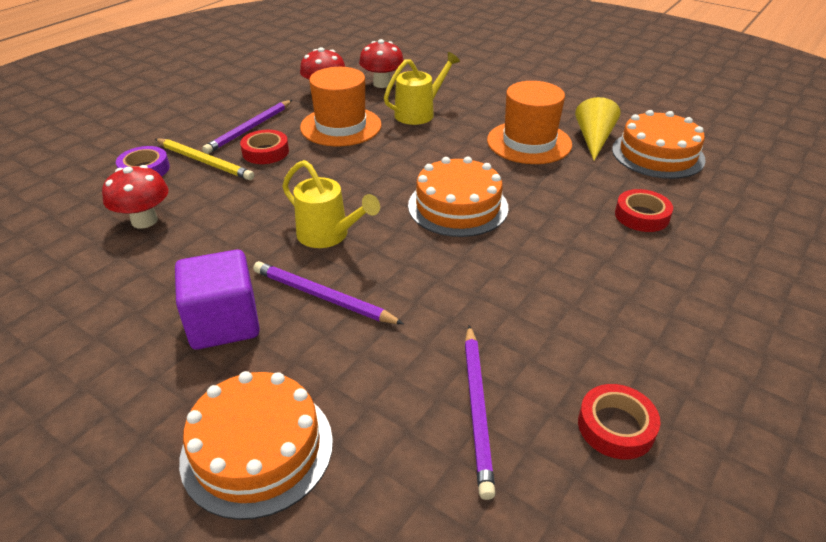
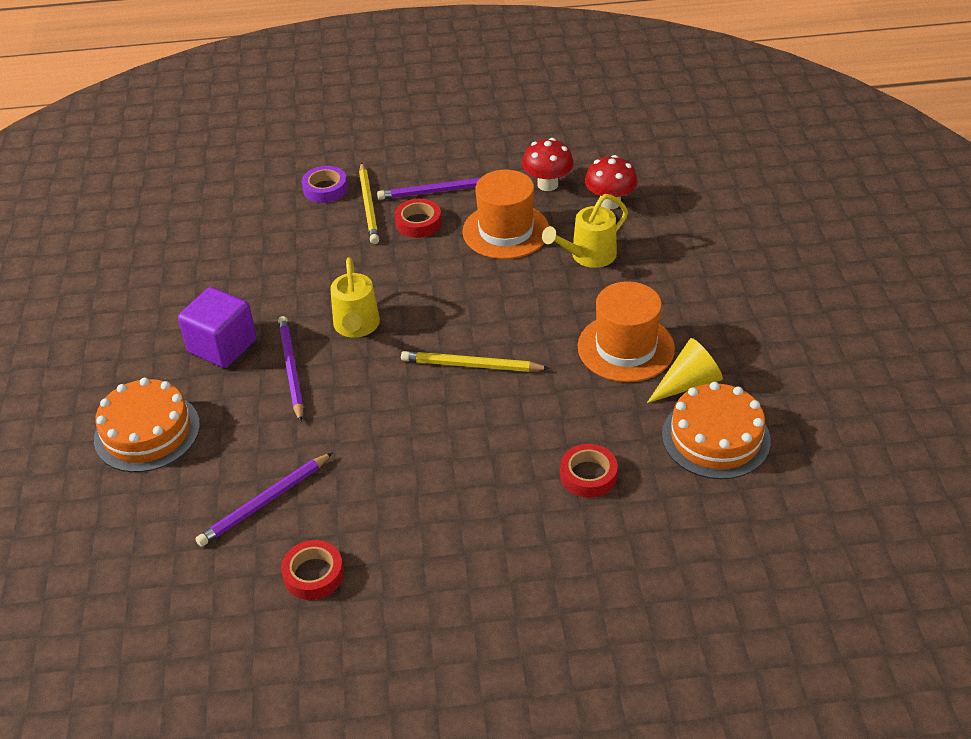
camera: 50 degrees right, 5 degrees up
(144, 221) = (273, 236): red mushroom -> none
(419, 113) = (588, 256): yellow watering can -> yellow watering can turned 135 degrees clockwise
(458, 206) = (471, 365): orange cake -> yellow pencil

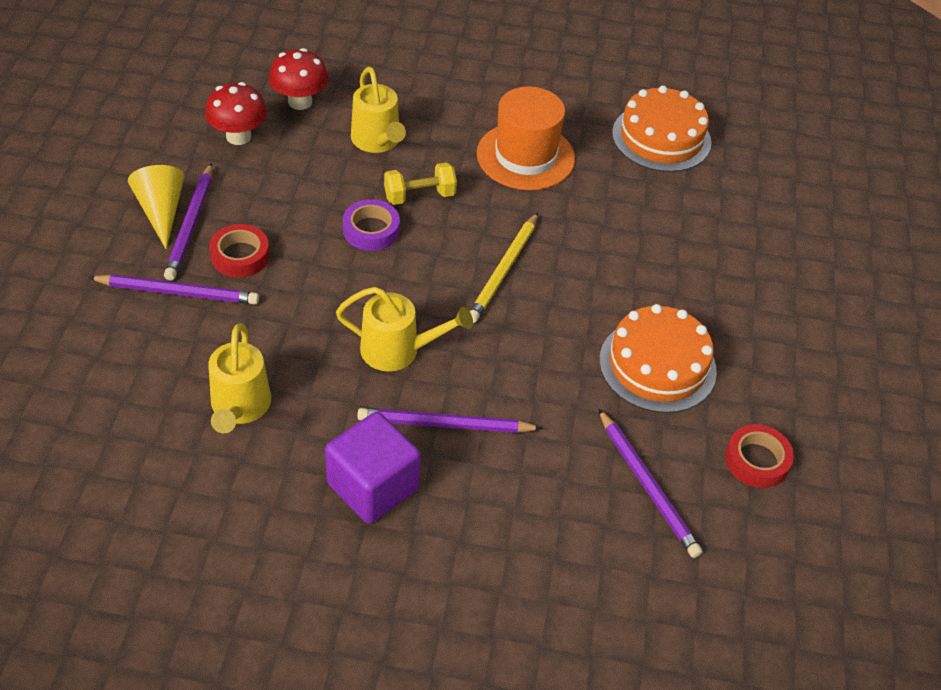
camera: 80 degrees left, 5 degrees up
(147, 432) = (497, 589): orange cake -> orange cake (657, 365)
(273, 264) = (239, 408): none -> yellow watering can
(325, 189) = (113, 326): purple tape -> purple tape (371, 230)
(369, 206) = (178, 292): yellow pencil -> purple pencil
(506, 231) = (300, 189): orange hat -> none
(535, 296) = (419, 196): none -> yellow dumbbell
(588, 475) = (682, 228): red tape -> none
(688, 383) = (589, 133): yellow cone -> yellow cone (161, 211)

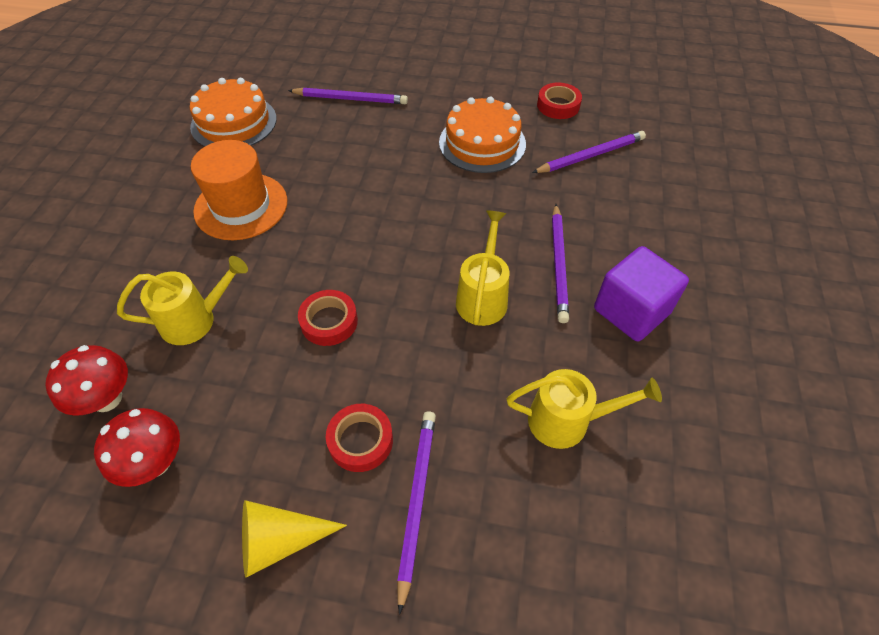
camera: 85 degrees left, 5 degrees up
(191, 225) = (307, 500): purple pencil -> purple pencil (350, 99)
(371, 230) = (329, 321): purple tape -> red tape
(419, 196) = (284, 283): yellow dumbbell -> none
(504, 270) = (386, 224): yellow pencil -> none

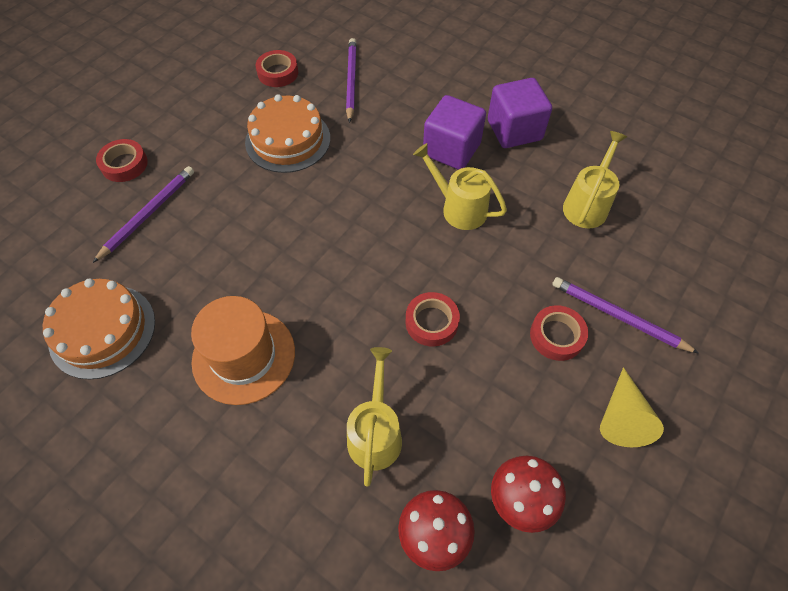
camera: 65 degrees left, 5 degrees up
(391, 67) = (124, 164): none -> red tape
(559, 264) = (451, 149): purple pencil -> purple cube

